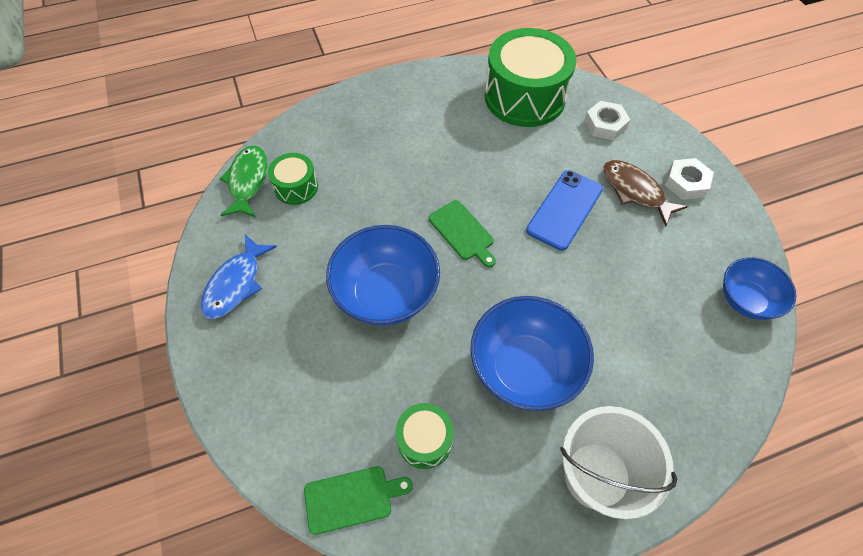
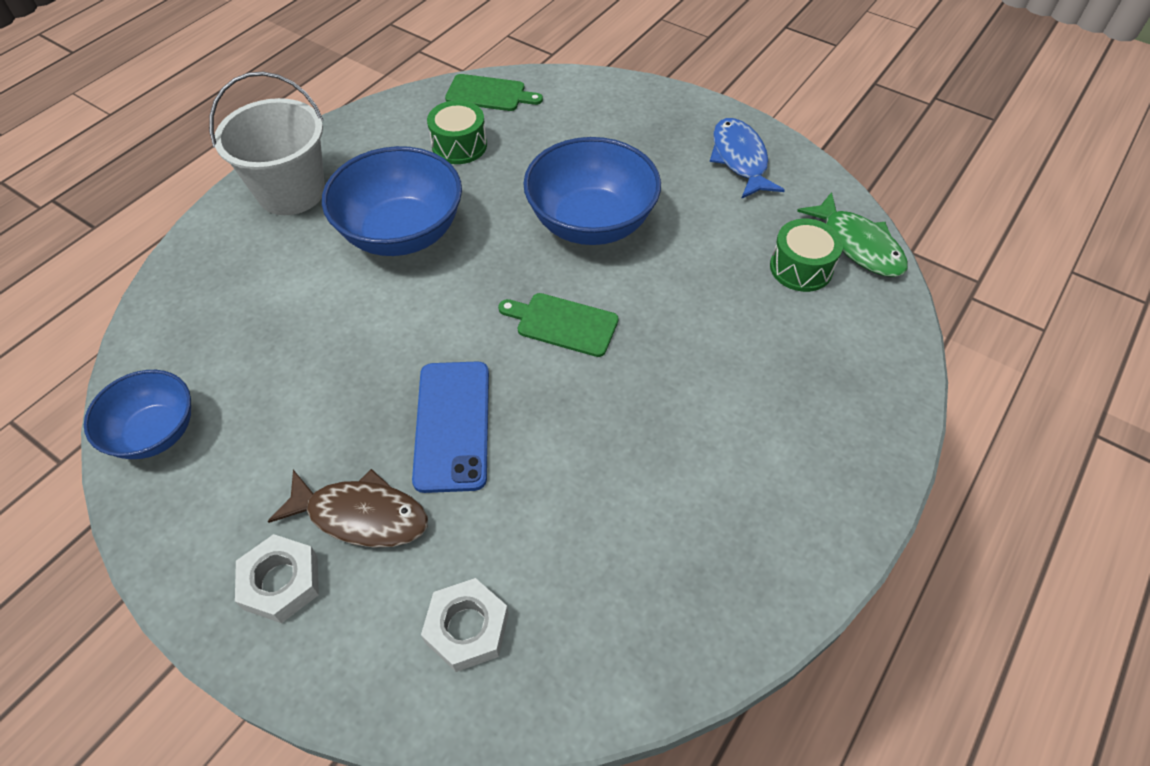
camera: 145 degrees right, 5 degrees down
(352, 498) = (489, 94): green cutting board -> green cutting board turned 120 degrees counterclockwise
(524, 97) = (641, 603): green drum -> none

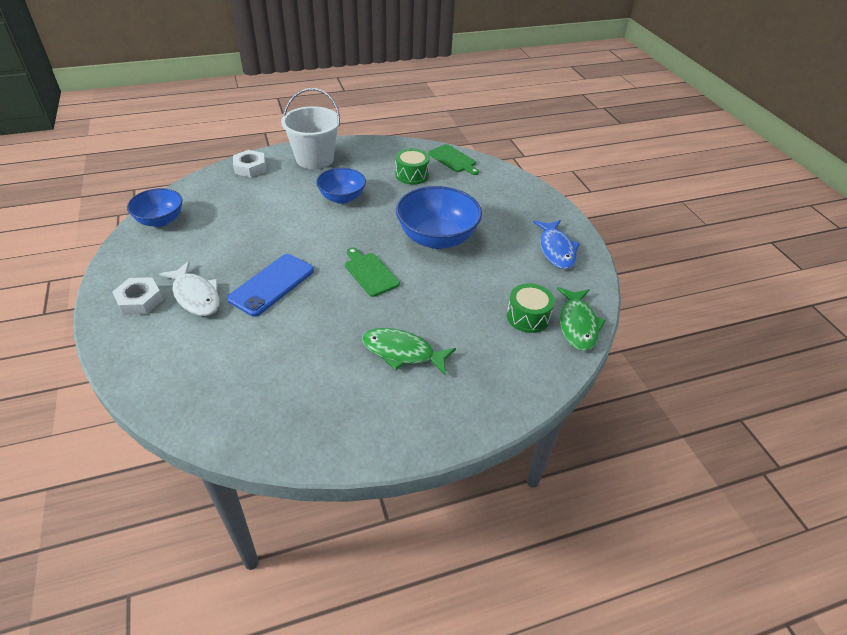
camera: 35 degrees right, 10 degrees down
(361, 515) = (195, 296): brown fish -> white fish
(402, 233) = (342, 198): blue bowl -> blue bowl, size x0.62
(467, 628) = (184, 364): white nut -> white nut (250, 168)
(719, 408) = (402, 352): none -> green fish
(740, 159) = (556, 249): blue fish -> blue fish turned 150 degrees clockwise

